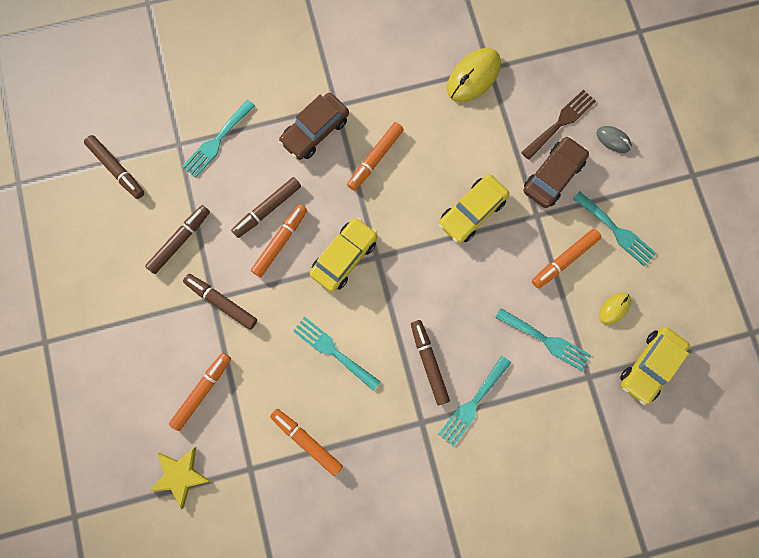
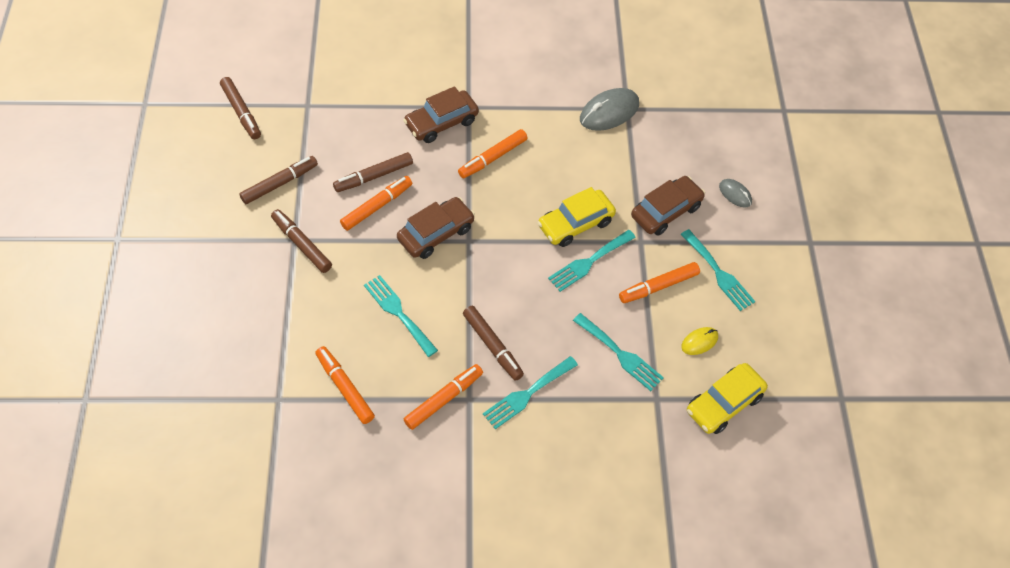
camera: 10 degrees right, 20 degrees down
(180, 475) = (205, 388): yellow star -> none
(202, 391) = (255, 317): orange marker -> orange marker (443, 399)
(217, 141) = (344, 110): turquoise fork -> turquoise fork (589, 262)
(344, 257) = (436, 233): yellow car -> brown car
(429, 362) = (492, 346): brown marker -> brown marker turned 150 degrees clockwise
(473, 77) = (609, 112): yellow mouse -> grey mouse
(561, 122) = (685, 168): brown fork -> none

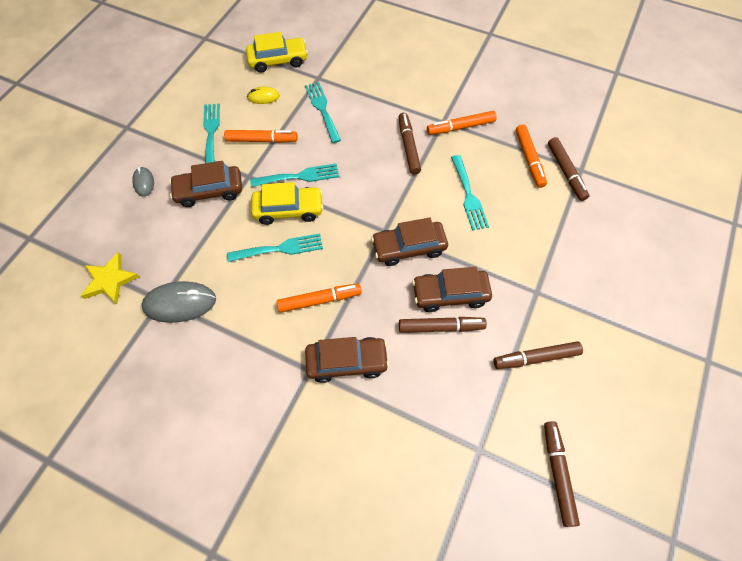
camera: 150 degrees left, 5 degrees up
(301, 244) = (531, 284): brown marker -> brown marker (566, 172)
(377, 206) = (450, 294): orange marker -> brown car
(527, 394) = (401, 110): turquoise fork -> turquoise fork (280, 248)
(682, 106) = (110, 280): none -> yellow star

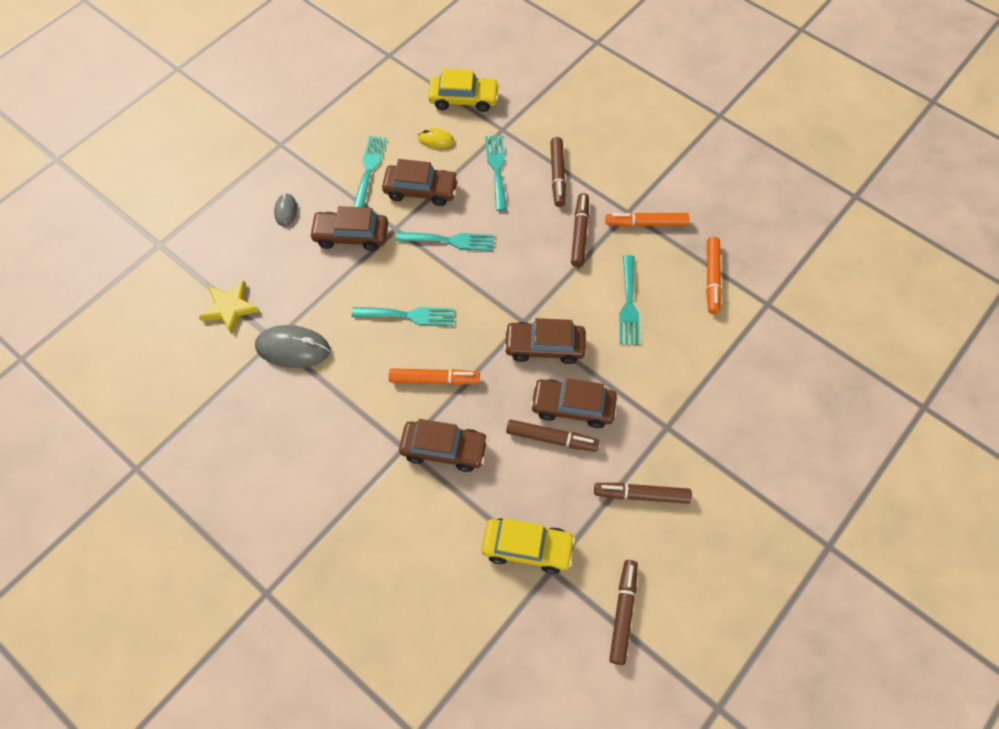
camera: 15 degrees right, 0 degrees up
(262, 140) = (421, 190): orange marker -> brown car
(288, 209) = (428, 275): yellow car -> yellow car (527, 548)
(566, 172) = (749, 303): brown marker -> brown marker (557, 175)

